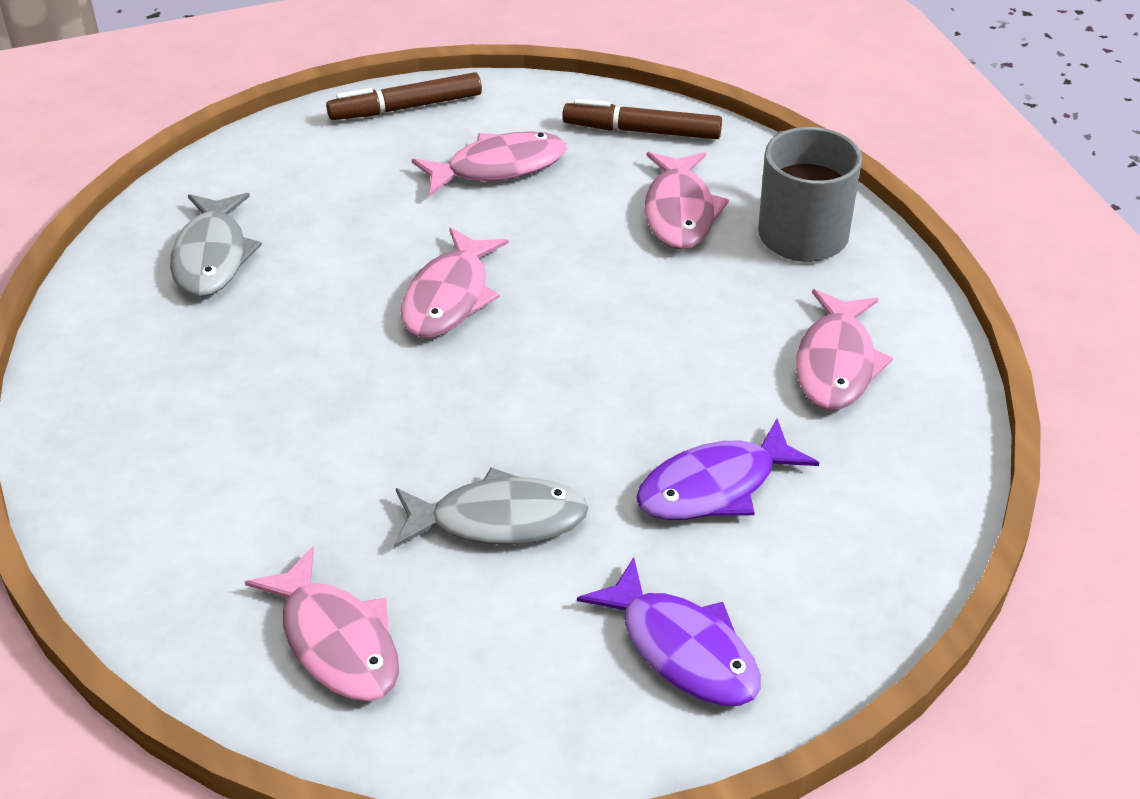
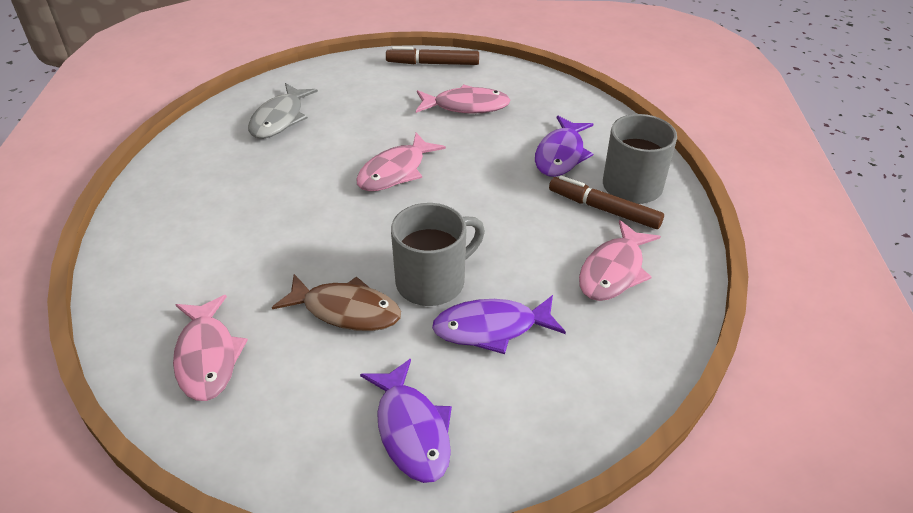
camera: 20 degrees right, 0 degrees up
(499, 520) = (346, 310): grey fish -> brown fish
(598, 445) = (432, 281): none -> grey mug
(642, 131) = (563, 104): brown marker -> brown marker (604, 209)
(680, 212) = (561, 155): pink fish -> purple fish

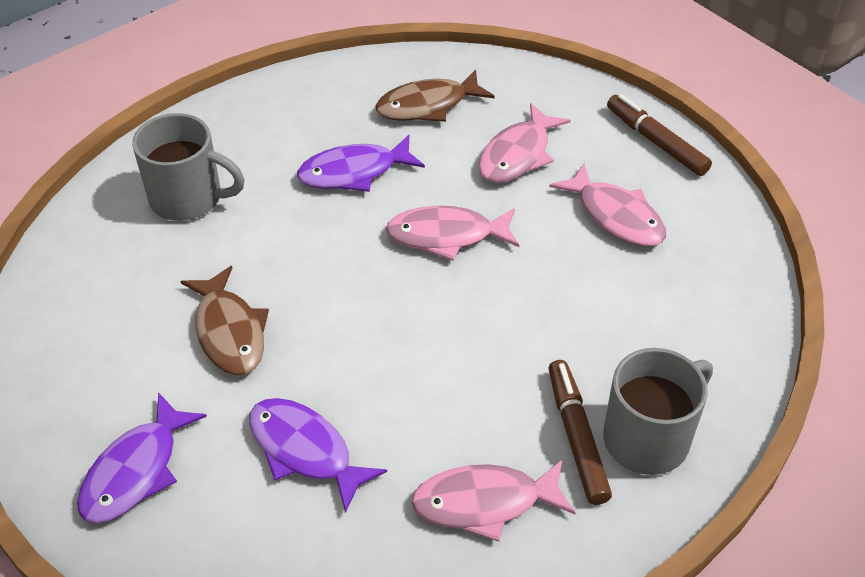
camera: 50 degrees right, 5 degrees up
(207, 357) = (101, 284): pink fish -> pink fish (517, 155)
(280, 119) = (427, 105): grey fish -> brown fish
(432, 281) = (323, 367): grey mug -> grey mug (188, 198)
(561, 155) = (627, 344): purple fish -> purple fish (354, 172)

